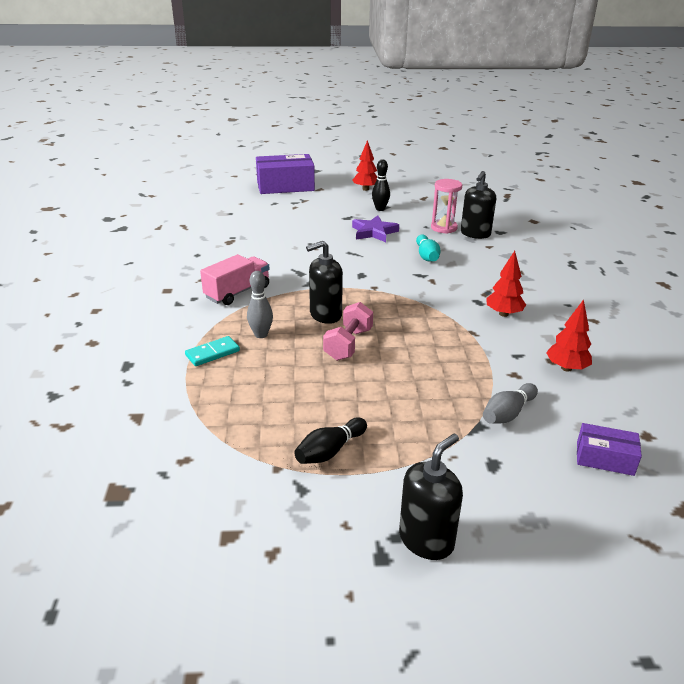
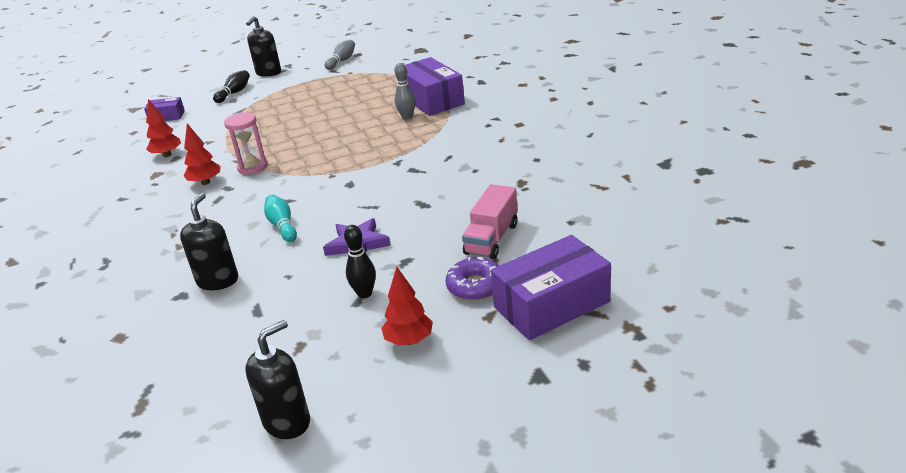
camera: 165 degrees right, 0 degrees up
(212, 353) = (431, 100): turquoise domino -> purple box
(237, 292) = (455, 138): pink truck -> pink truck (491, 239)
(316, 199) = (475, 286): none -> purple donut
(325, 315) = (365, 141): black soap dispenser -> black soap dispenser (287, 422)
(330, 451) = (324, 83): black bowling pin -> black bowling pin (234, 93)
(348, 344) = (336, 128): pink dumbbell -> none
(444, 228) = (262, 280): pink hourglass -> pink hourglass (252, 167)
(508, 413) = (219, 121): grey bowling pin -> grey bowling pin (342, 61)

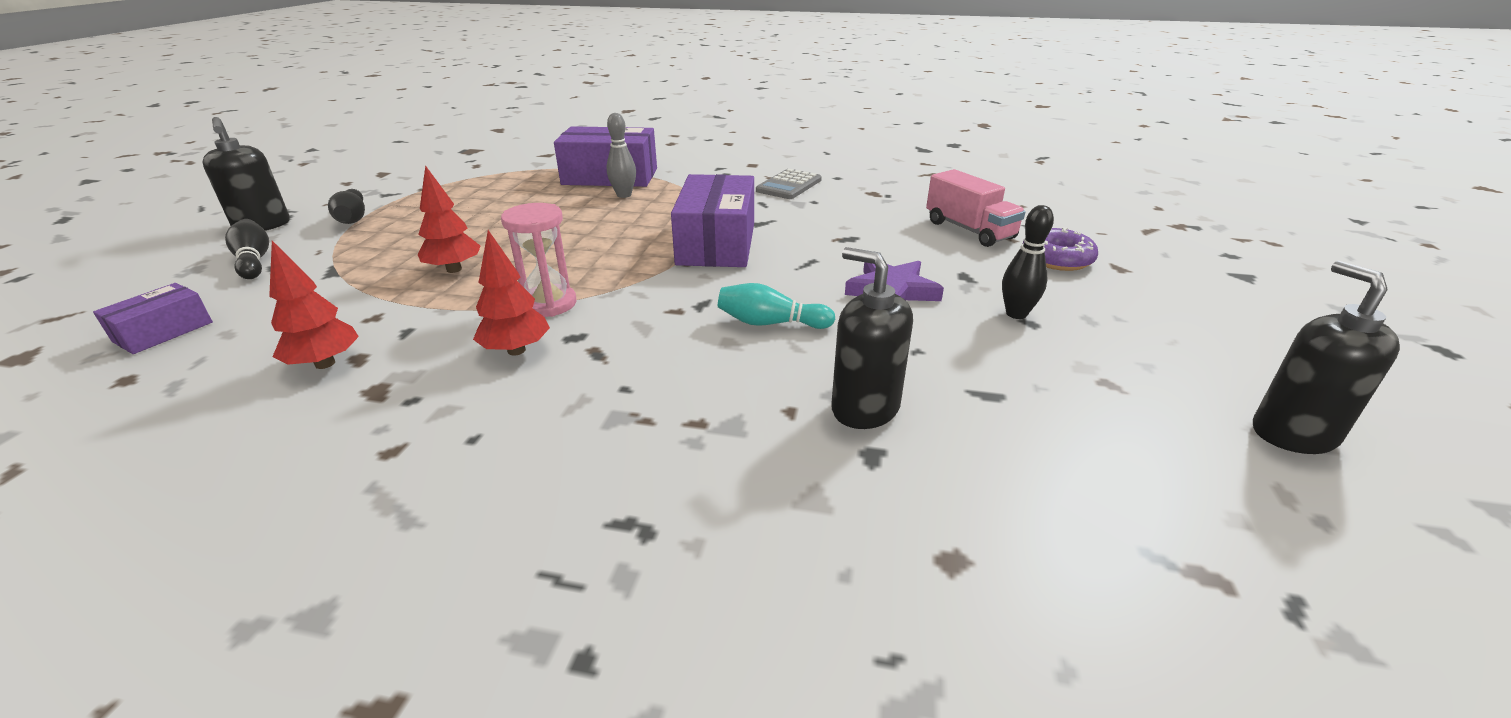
camera: 60 degrees left, 0 degrees up
(296, 82) = (352, 218): none -> black bowling pin
(342, 61) = (374, 184): grey bowling pin -> none
(409, 340) = (1142, 315): red tree -> red tree (454, 269)
(494, 151) = (789, 185): none -> grey calculator
(551, 304) = (1120, 240): purple box -> purple box (716, 243)

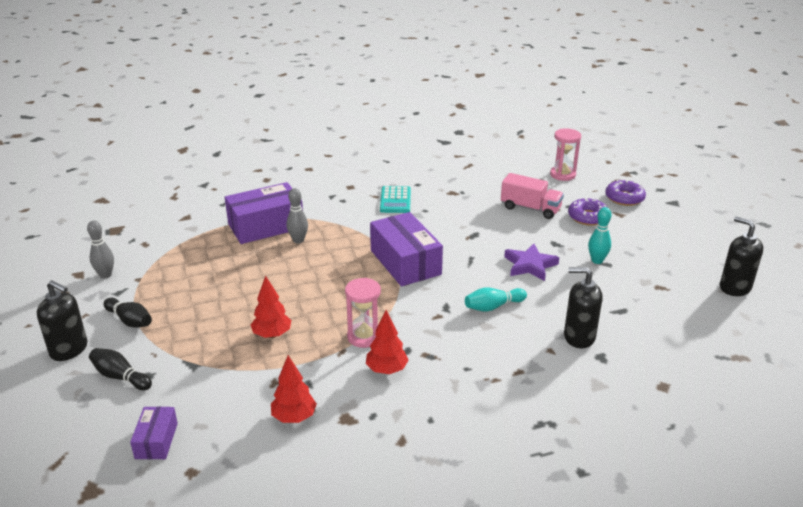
camera: 30 degrees left, 0 degrees up
(401, 179) = (105, 275): none -> grey bowling pin
(789, 185) = (395, 200): grey calculator -> turquoise calculator
(1016, 314) = (597, 261): black bowling pin -> turquoise bowling pin
(1063, 207) = (563, 175): none -> pink hourglass
(1148, 251) = (624, 198): none -> purple donut

